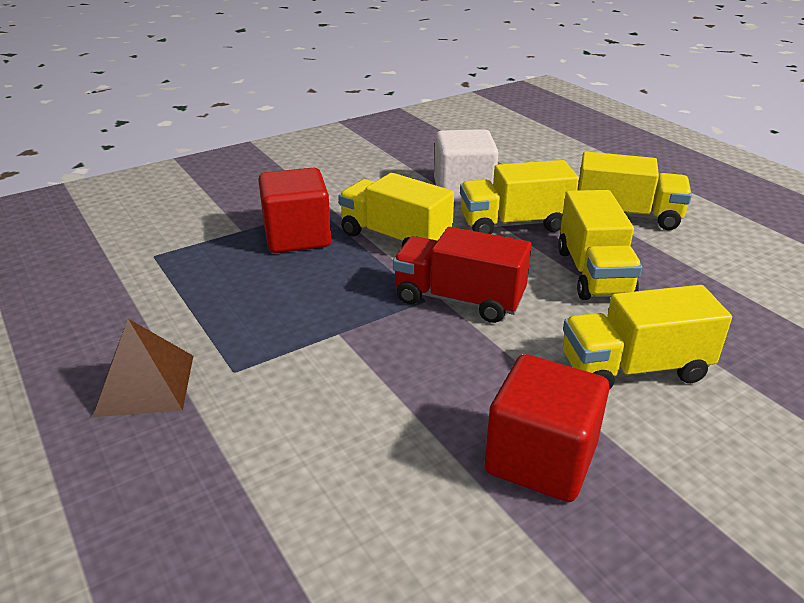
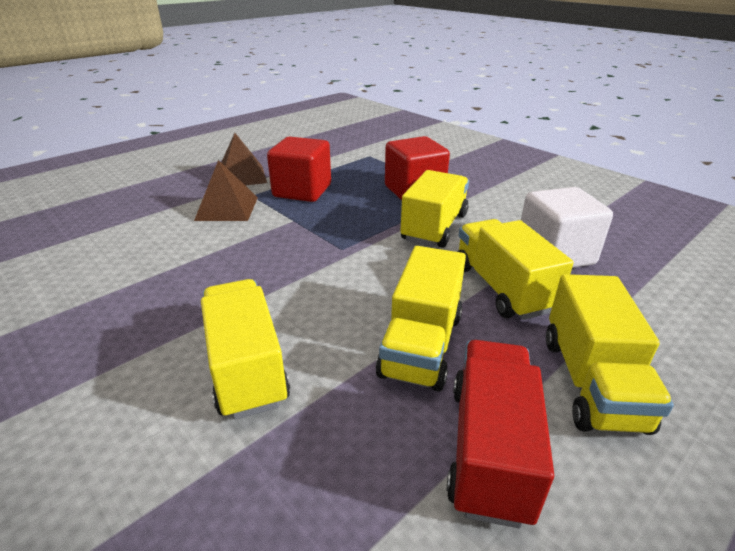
camera: 80 degrees right, 0 degrees up
(272, 396) = (227, 208): none -> brown pyramid
(459, 299) = (346, 264): red truck -> red truck (489, 449)
(540, 459) = (142, 310): red cube -> red cube (302, 191)
(593, 273) = (421, 345): yellow truck -> yellow truck turned 60 degrees counterclockwise

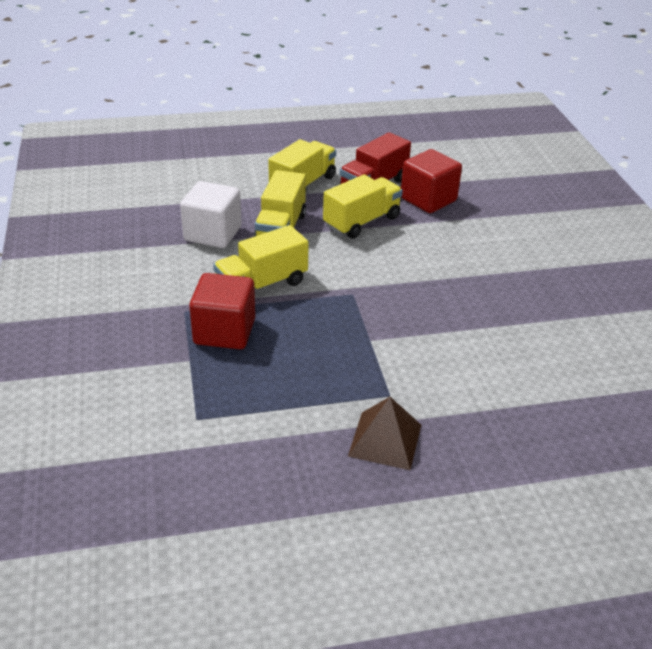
camera: 150 degrees left, 5 degrees up
(227, 208) = (424, 382): brown pyramid -> none
(246, 367) = (459, 244): yellow truck -> none
(302, 191) = (333, 379): red cube -> red cube (428, 199)

